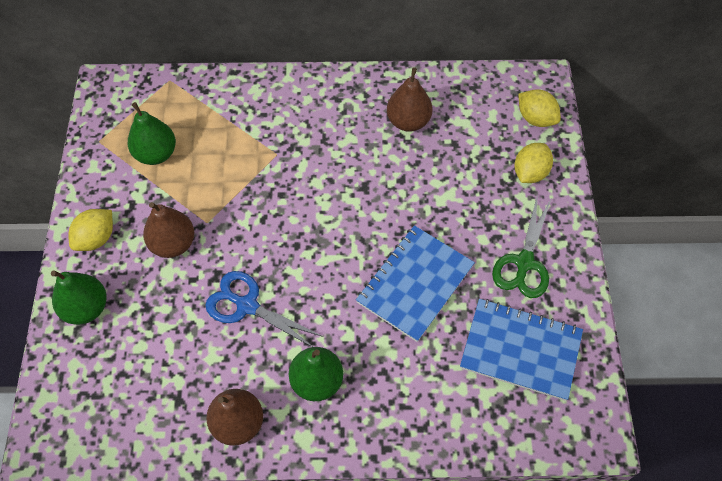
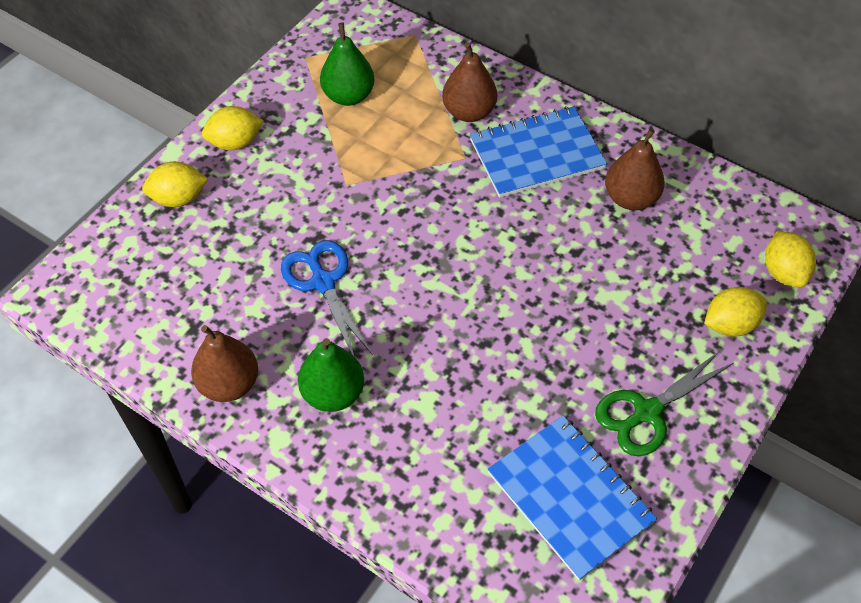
camera: 35 degrees right, 5 degrees down
(86, 308) = (178, 198): green pear -> yellow lemon
(173, 244) = (299, 186): brown pear -> brown pear (469, 112)
(415, 284) = (507, 362): blue notebook -> blue notebook (536, 154)

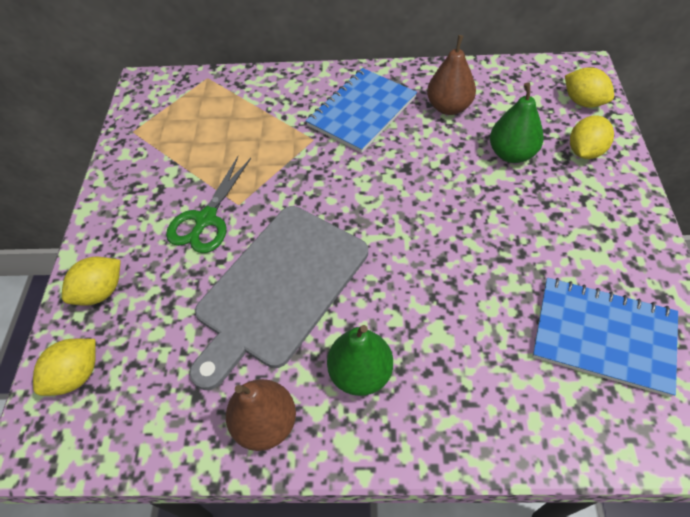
camera: 30 degrees left, 0 degrees up
(235, 142) = (120, 221): yellow lemon -> yellow lemon (76, 375)
(323, 282) = (279, 288): blue scissors -> grey cutting board
(348, 96) = (189, 141): green pear -> green pear (511, 154)
(469, 112) = (290, 108): brown pear -> none
(647, 412) = (592, 240): green scissors -> green scissors (206, 219)

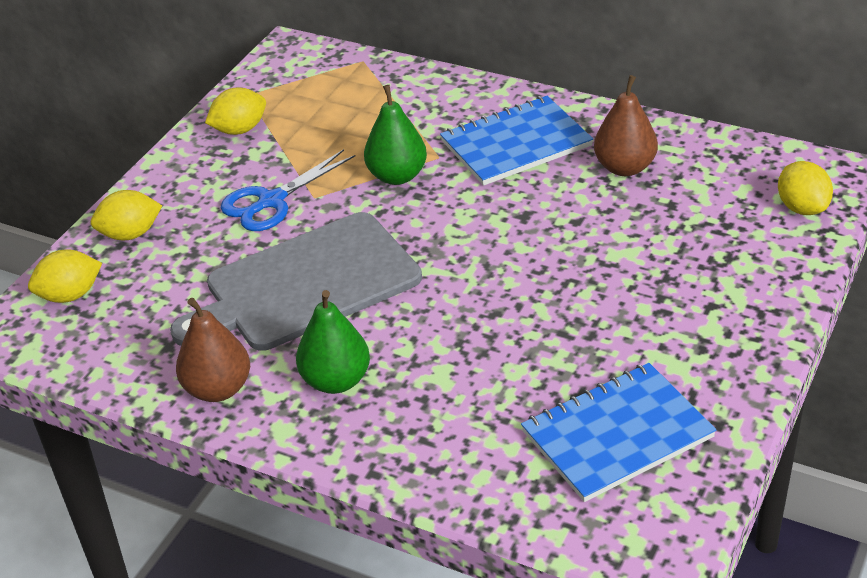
camera: 25 degrees right, 15 degrees down
(206, 219) = (271, 201): green scissors -> blue scissors
(511, 154) = (661, 236): green pear -> green pear (397, 176)
(585, 151) = (755, 260): yellow lemon -> yellow lemon (239, 130)
(603, 336) = (617, 434): blue notebook -> blue notebook turned 75 degrees counterclockwise

